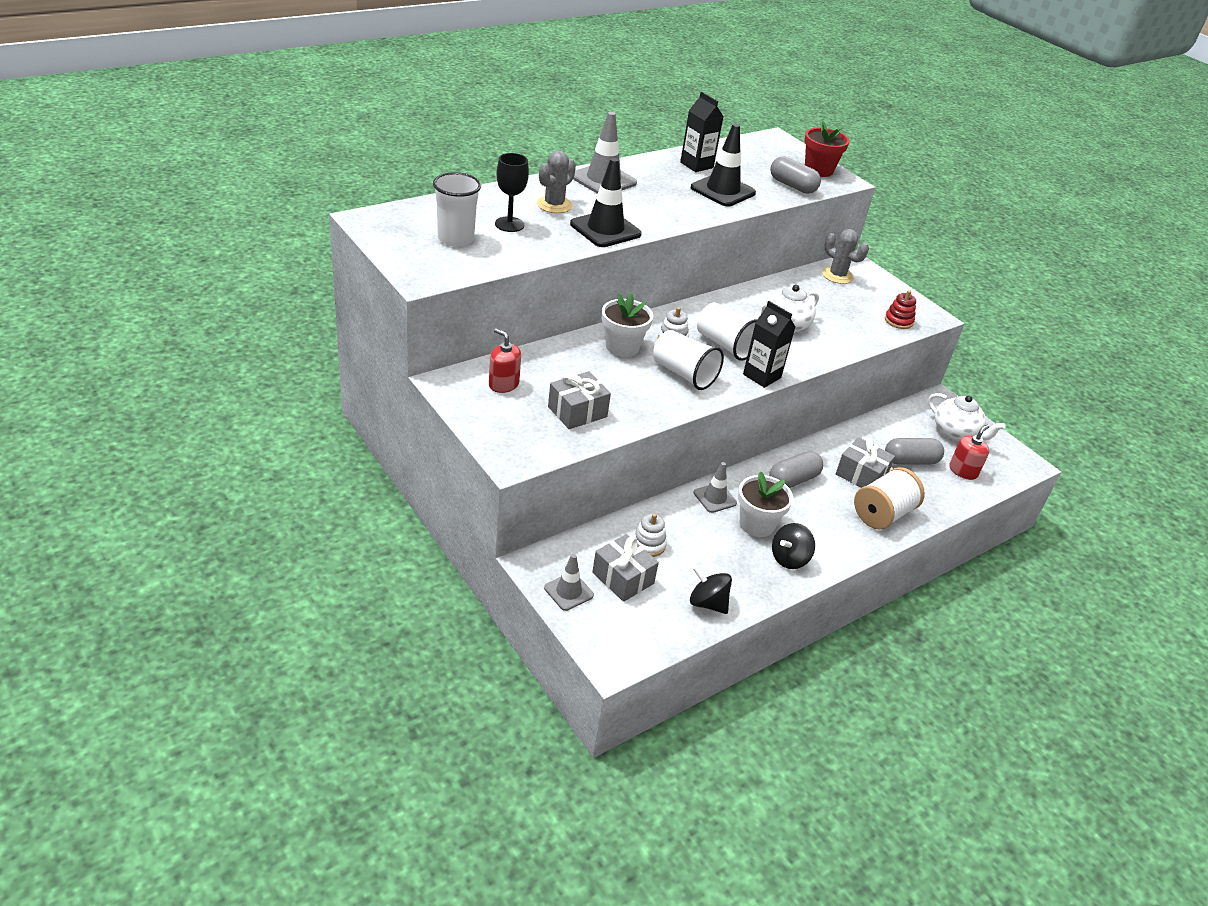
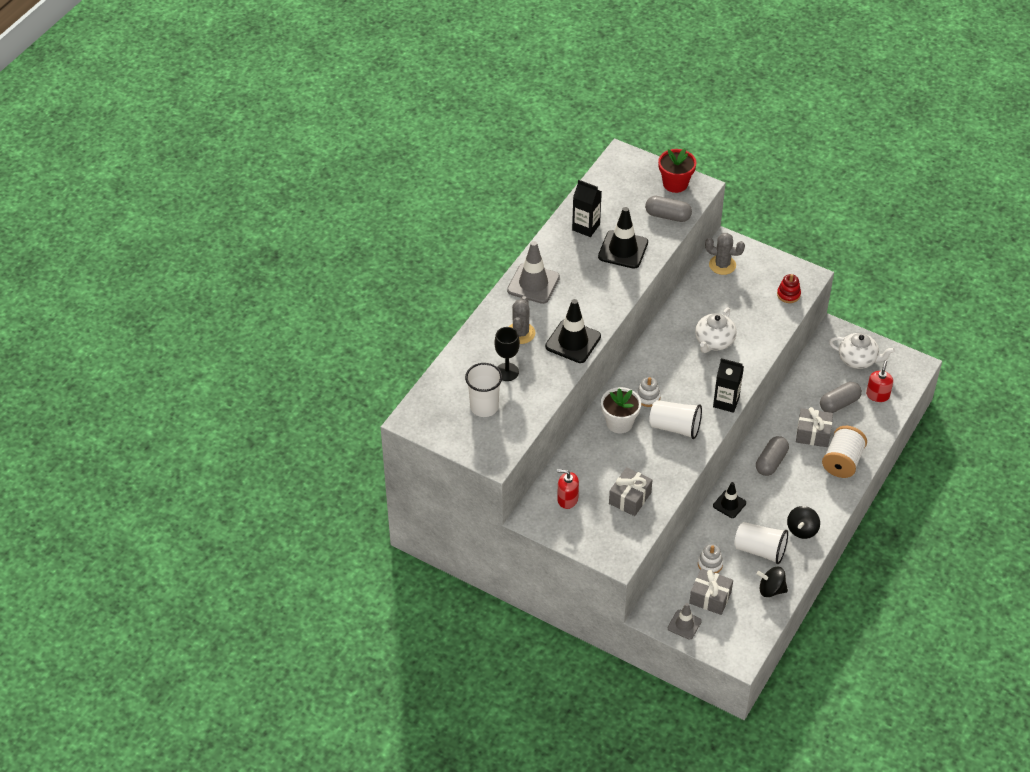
camera: 20 degrees left, 10 degrees up
(715, 498) = (729, 504): grey traffic cone -> black traffic cone
(725, 345) = (685, 384): white cup -> white cup (760, 550)
(757, 524) = (767, 512): white flower pot -> none

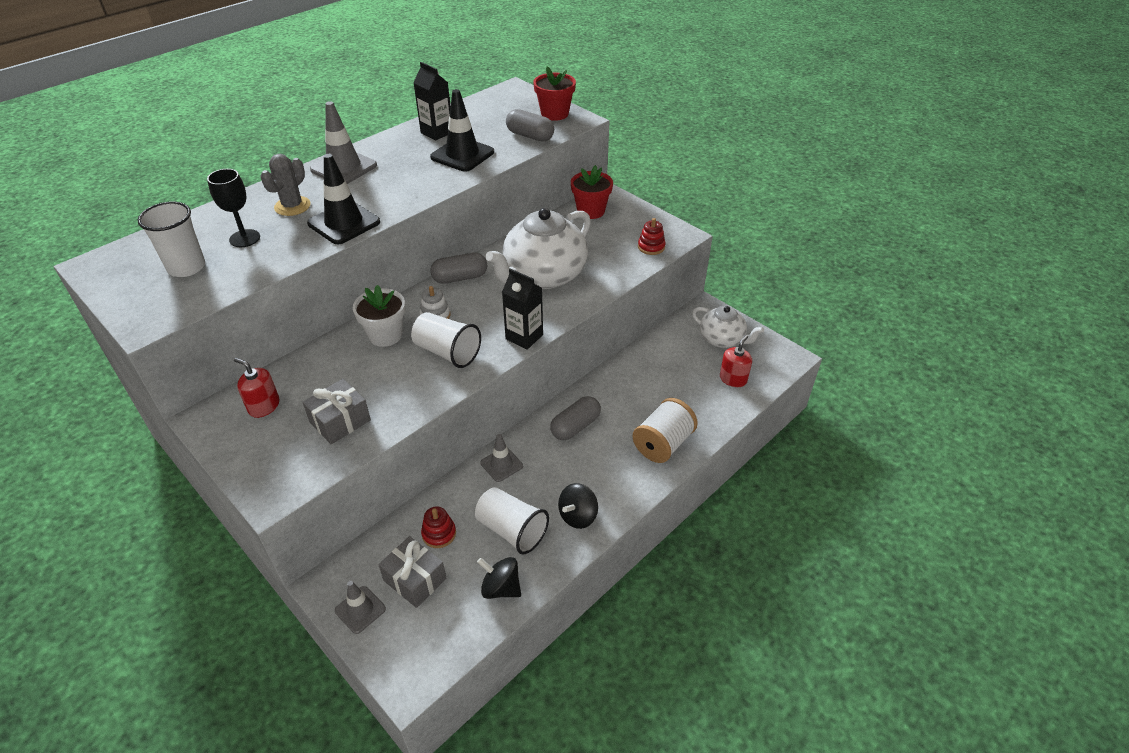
camera: 15 degrees right, 5 degrees down
(710, 564) = (439, 534): white stacking toy -> red stacking toy
(714, 342) = (543, 275): white teapot -> white teapot, size x1.72
(722, 265) = (591, 211): grey cactus -> red flower pot
(729, 504) = (501, 464): black traffic cone -> grey traffic cone
(813, 434) = (639, 406): grey gift -> none
(839, 404) = (683, 379): grey capsule -> grey capsule (460, 278)

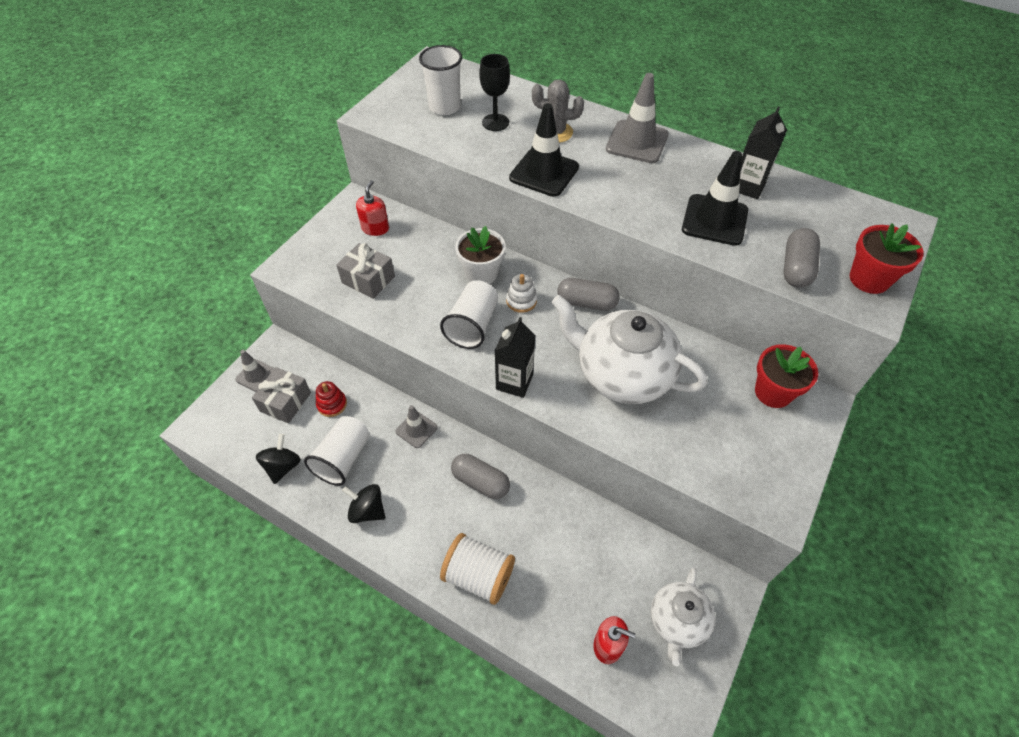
camera: 75 degrees right, 10 degrees up
(460, 278) = (586, 303): grey capsule -> grey capsule turned 45 degrees counterclockwise
(651, 247) = (732, 476): red stacking toy -> none

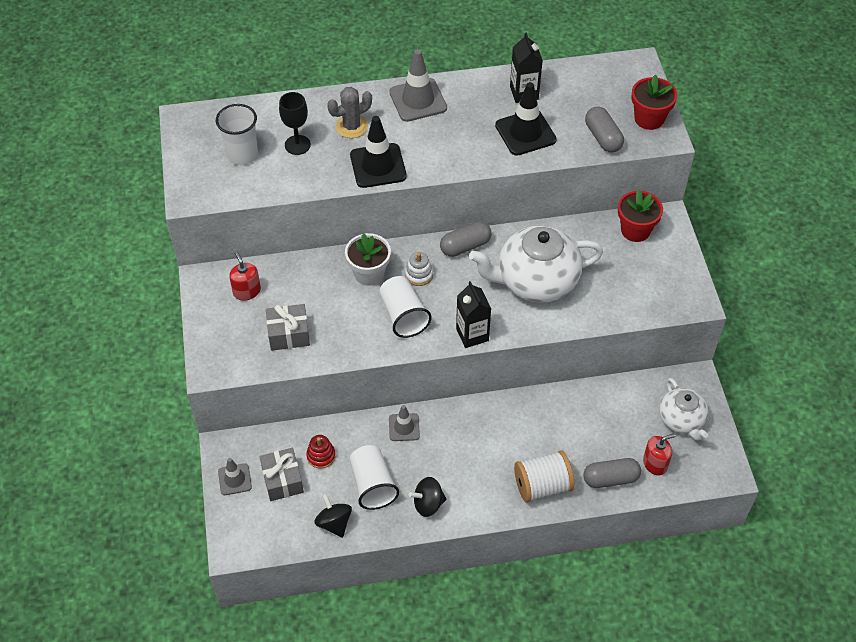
camera: 40 degrees left, 0 degrees up
(480, 482) = (485, 428): grey capsule -> grey capsule (610, 478)

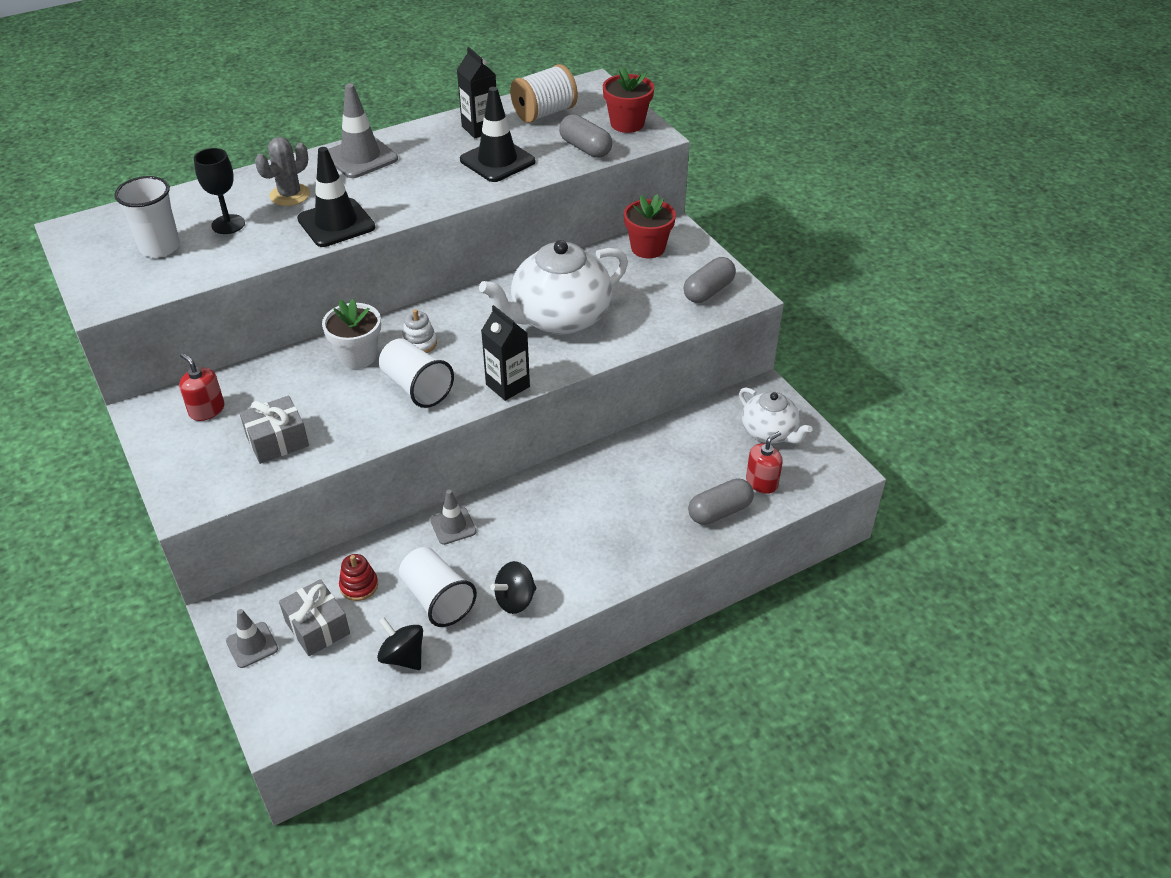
camera: 20 degrees left, 10 degrees down
(465, 246) = (463, 304): grey capsule -> grey capsule (708, 291)
(542, 486) = (644, 541): white spool -> white spool (544, 113)

